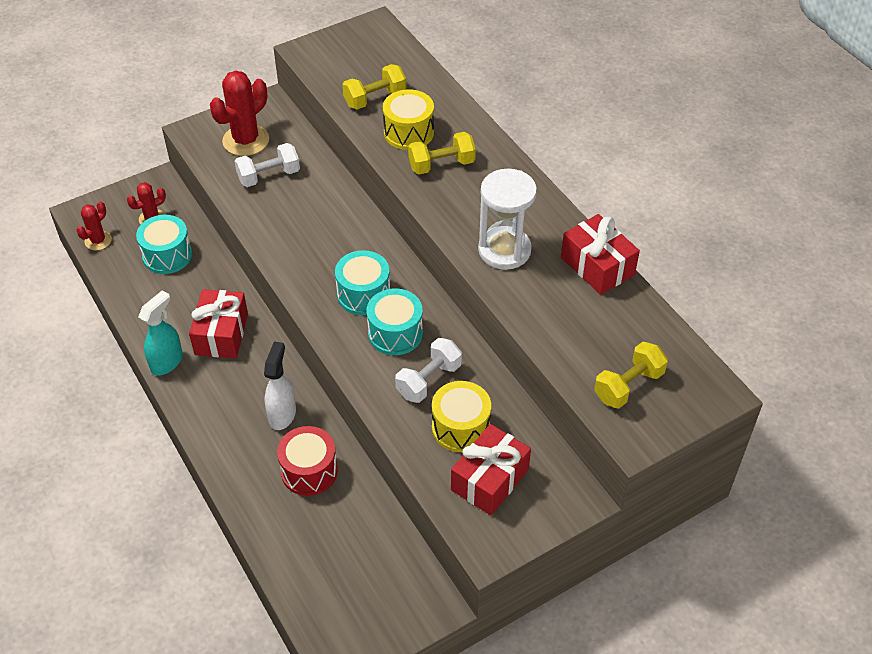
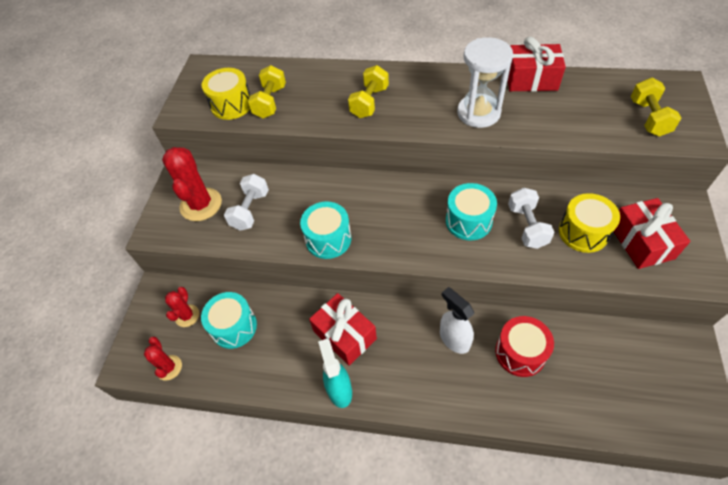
camera: 45 degrees left, 5 degrees up
(363, 294) = (417, 219): turquoise drum -> turquoise drum (328, 239)
(408, 132) = (321, 102): yellow drum -> yellow drum (231, 105)

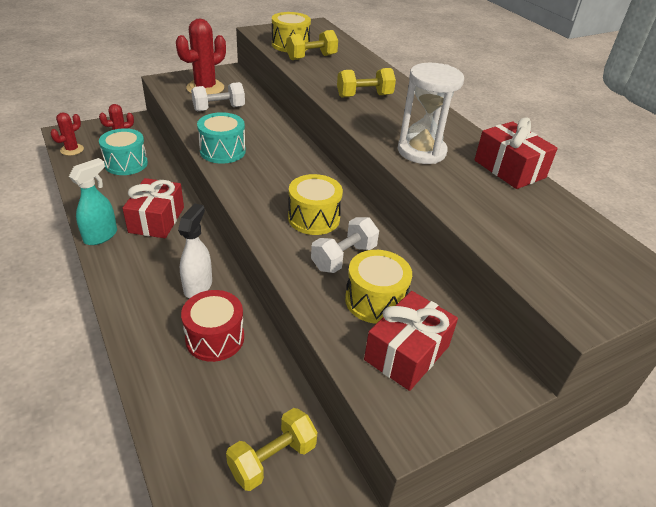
camera: 45 degrees right, 15 degrees down
(468, 221) = (314, 218): turquoise drum -> yellow drum
(648, 118) = (561, 263): yellow dumbbell -> yellow dumbbell (272, 459)

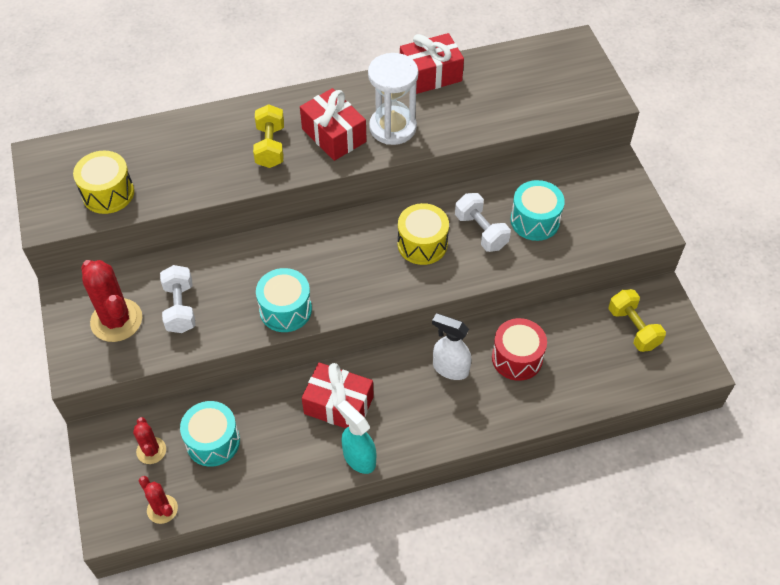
camera: 75 degrees left, 15 degrees up
(311, 57) = (154, 177): yellow dumbbell -> none
(375, 300) = (535, 221): yellow drum -> turquoise drum
(407, 353) = (589, 213): red gift -> red gift (334, 135)

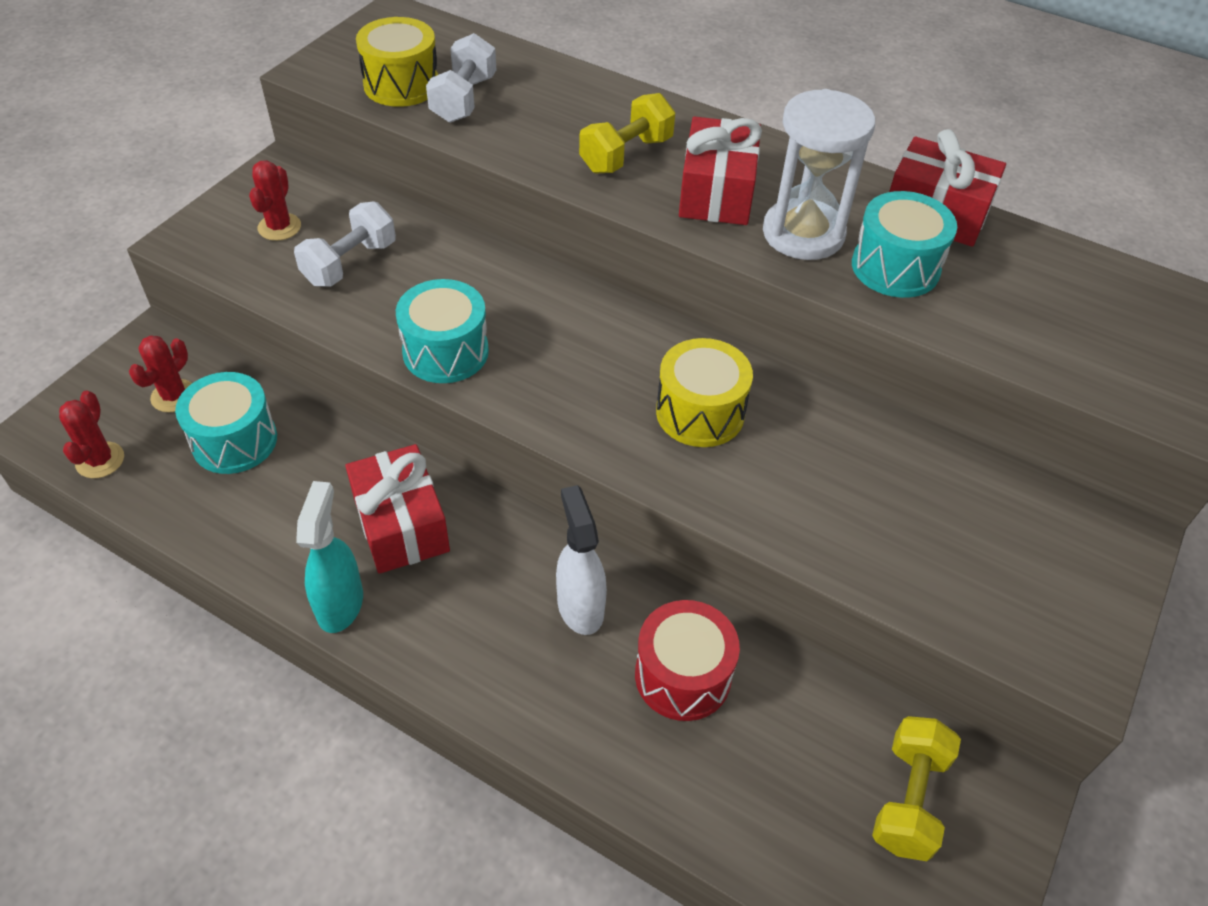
camera: 45 degrees right, 5 degrees down
(116, 320) = (279, 227): red cactus -> red cactus, size x0.56
(481, 231) = (799, 459): white dumbbell -> white dumbbell (464, 99)
(535, 221) = (896, 508): turquoise drum -> turquoise drum (895, 267)

